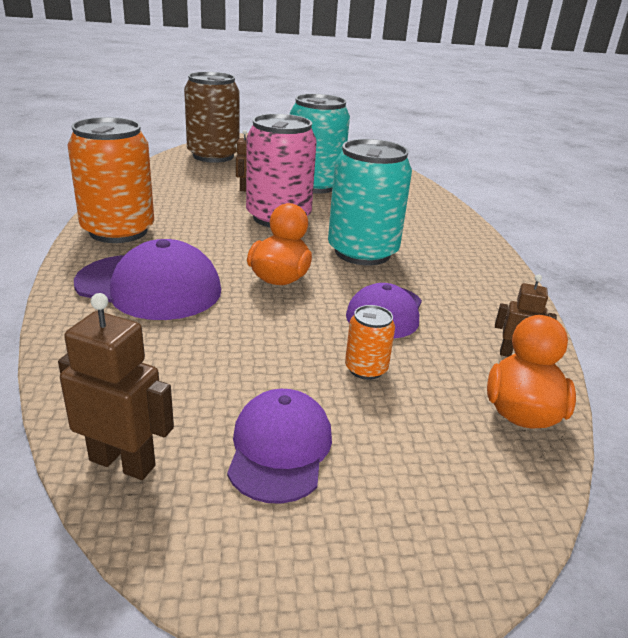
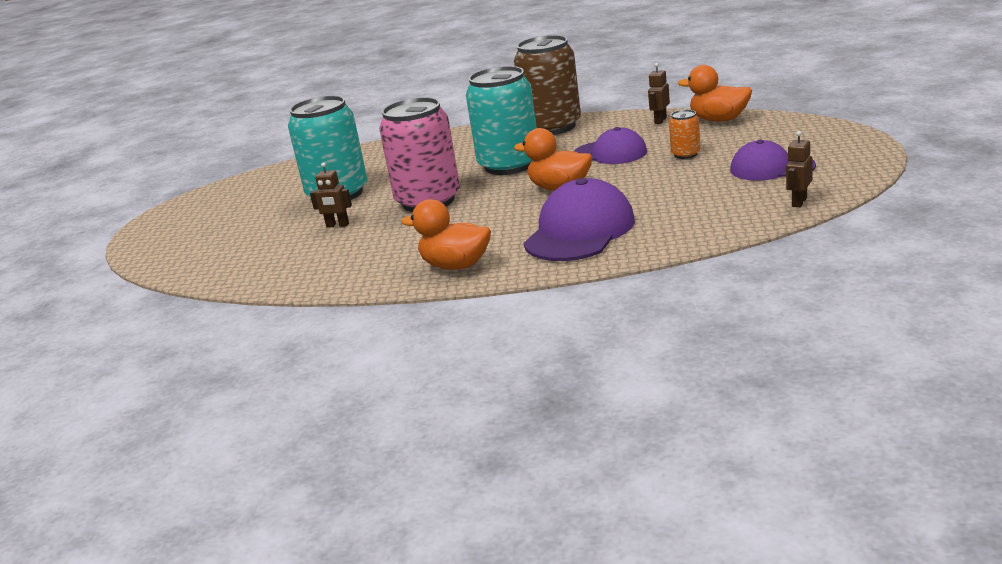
camera: 75 degrees left, 5 degrees down
(118, 231) = (456, 265): orange can -> orange duck
(123, 462) = (799, 202): brown robot -> brown robot, size x0.63
(213, 156) = (211, 256): brown can -> brown can (552, 127)

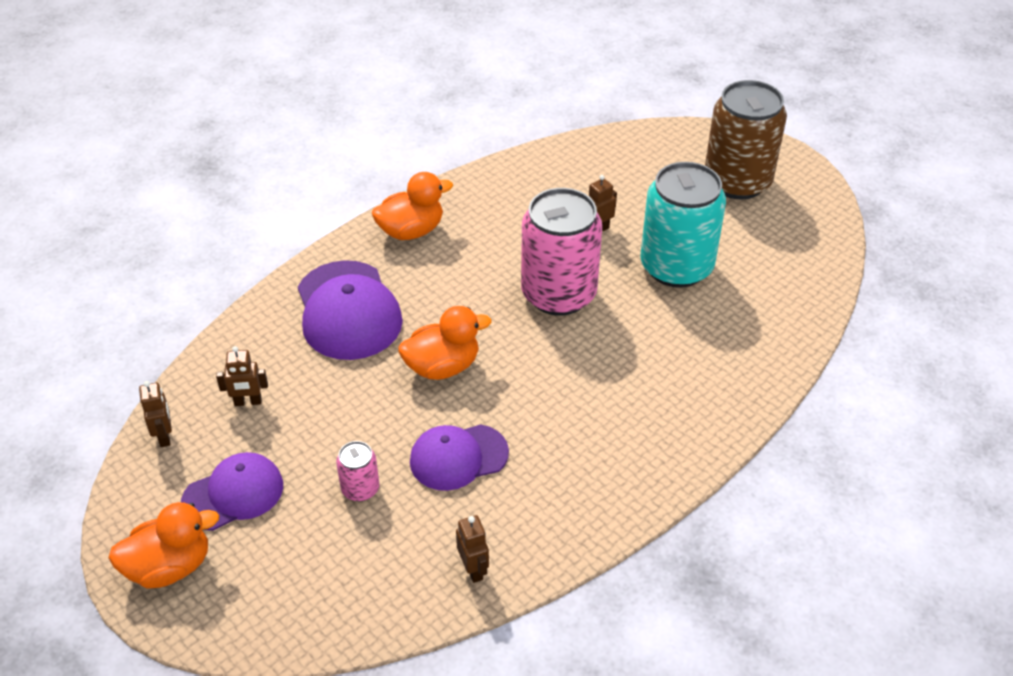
camera: 130 degrees right, 20 degrees up
(509, 165) = (555, 387): turquoise can -> none
(552, 127) = (610, 494): brown can -> brown can (737, 182)
(685, 154) = (360, 489): orange can -> pink can
(717, 204) = (248, 402): none -> brown robot
(719, 120) = (389, 602): orange duck -> orange duck (170, 567)

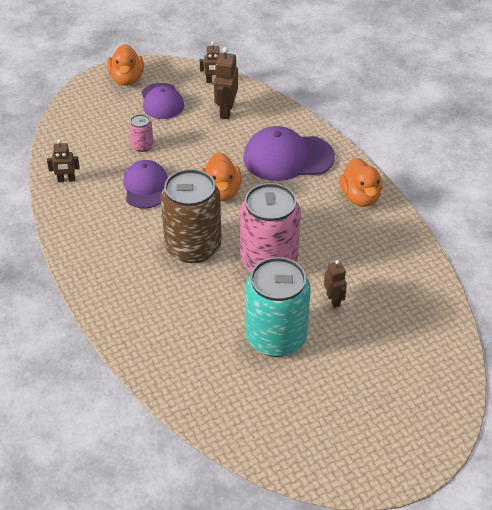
camera: 105 degrees right, 0 degrees up
(248, 402) = (226, 111): brown robot -> brown robot, size x1.58
(737, 182) = (374, 415): brown can -> brown can (193, 247)

